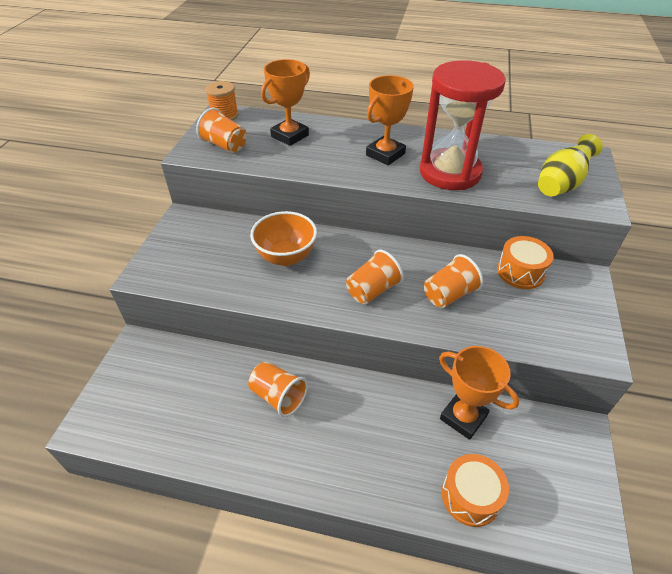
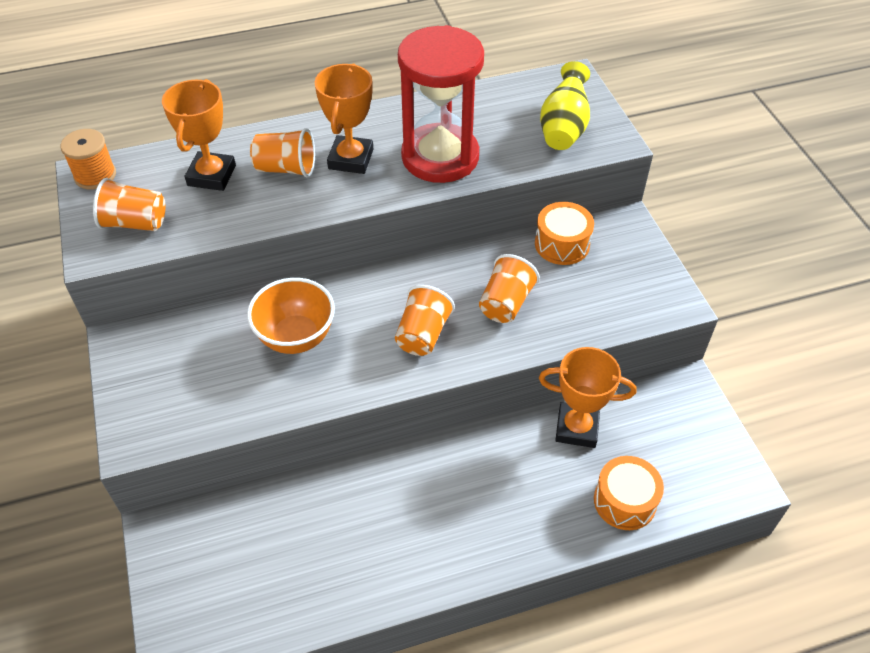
camera: 30 degrees left, 5 degrees up
(278, 396) = (376, 503): orange cup -> orange cup (286, 168)

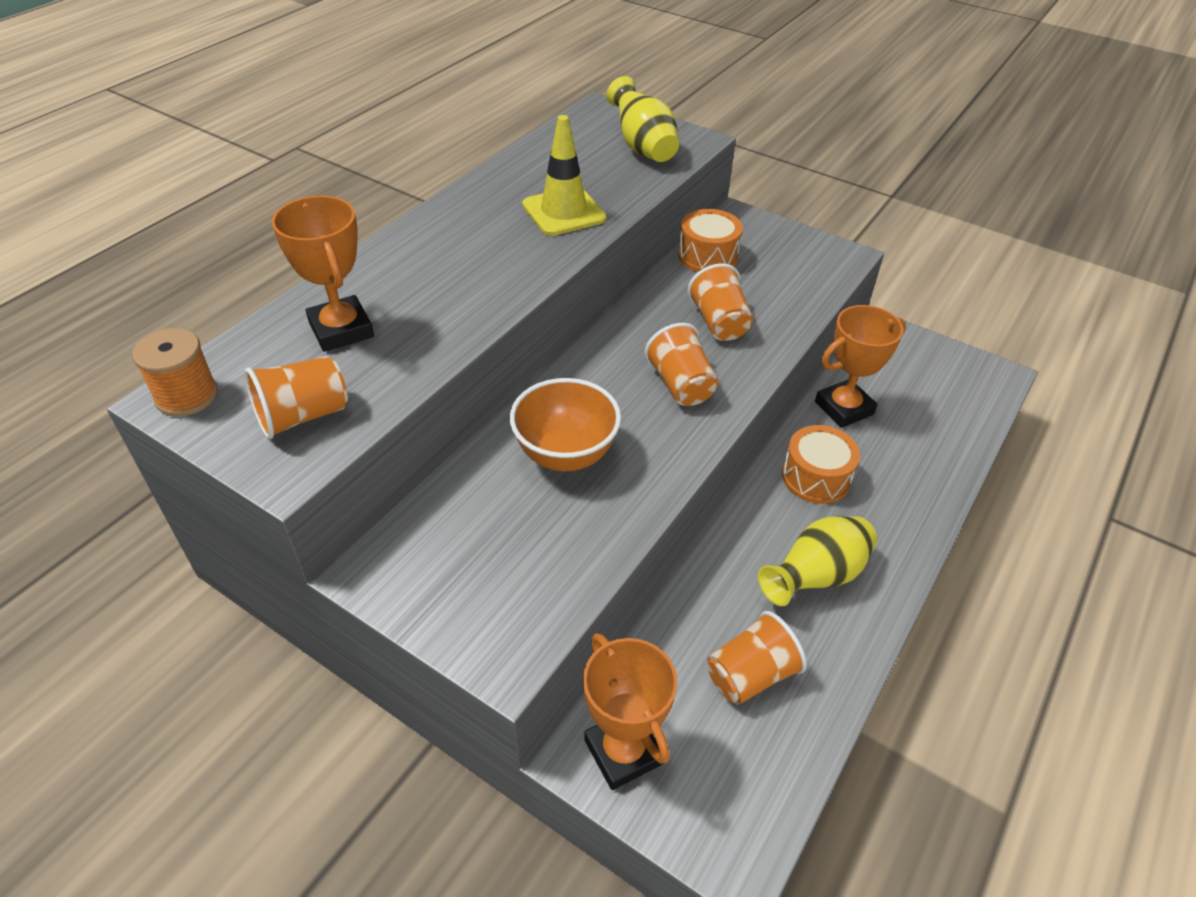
camera: 40 degrees left, 5 degrees down
(286, 168) = (420, 286): orange cup -> orange cup (750, 675)
(350, 159) = (478, 250): orange trophy -> orange trophy (623, 752)
(410, 532) = (816, 577): none -> yellow vase
(440, 157) = (564, 212): red hourglass -> yellow traffic cone
(624, 501) = (940, 439): orange drum -> orange drum (816, 477)

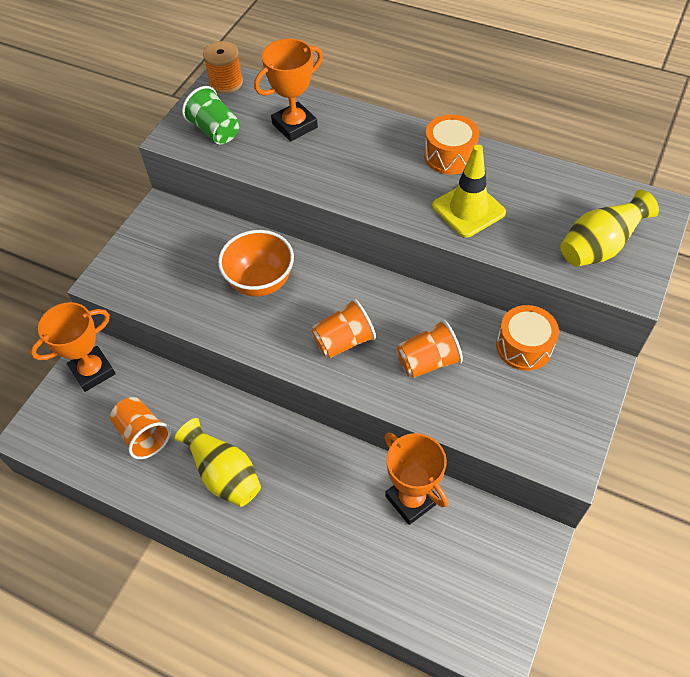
camera: 85 degrees right, 10 degrees up
(303, 416) = (215, 131): orange cup -> green cup
(816, 477) = (323, 475): orange drum -> orange drum (449, 156)

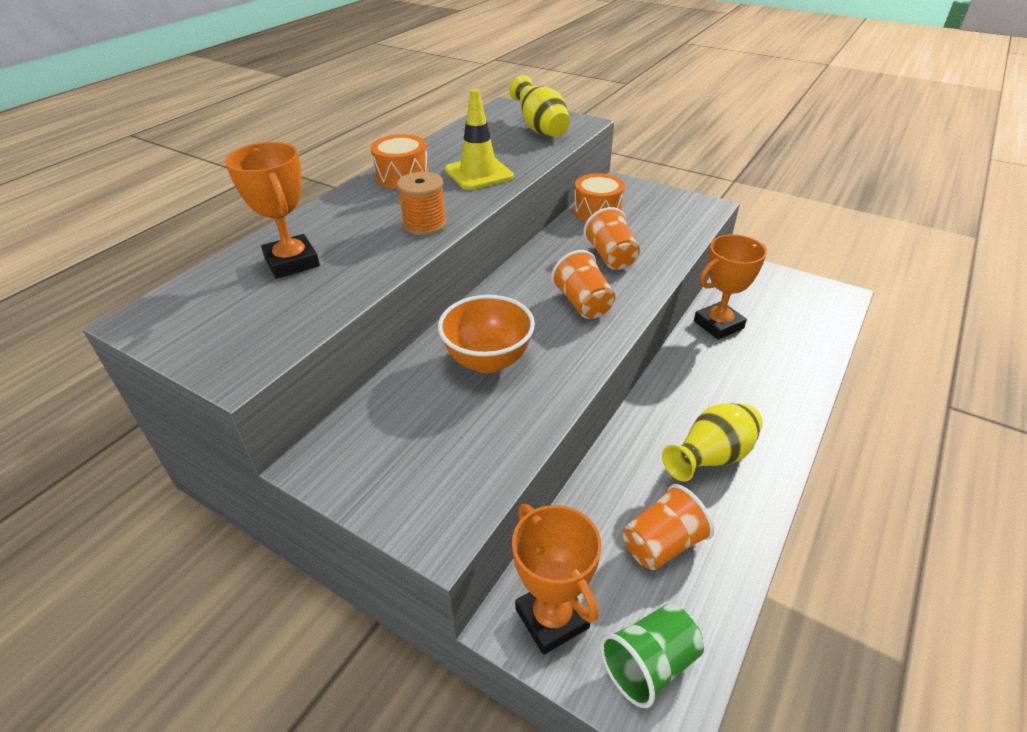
camera: 85 degrees left, 15 degrees down
(215, 131) = (255, 328): green cup -> green cup (649, 664)
(226, 82) = (154, 316): orange spool -> orange spool (424, 224)

